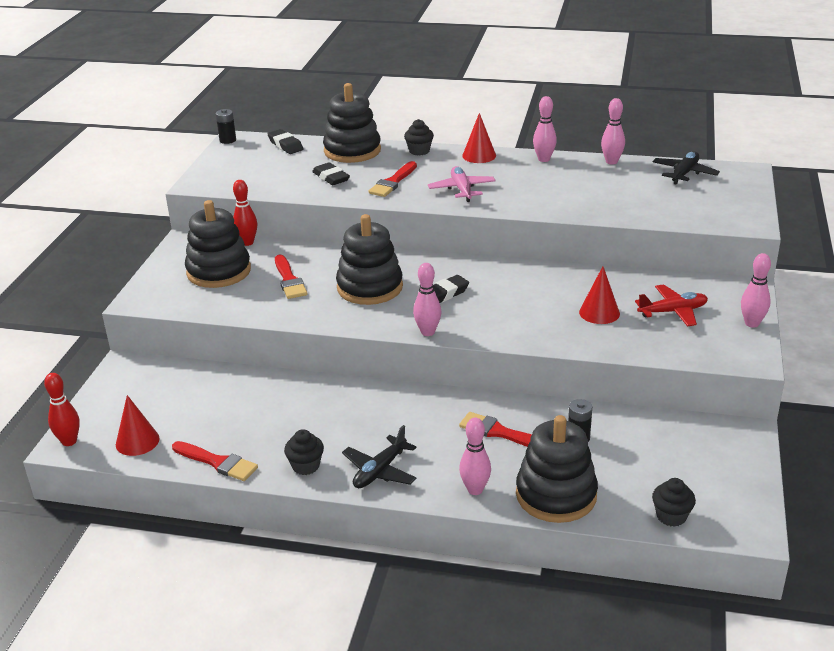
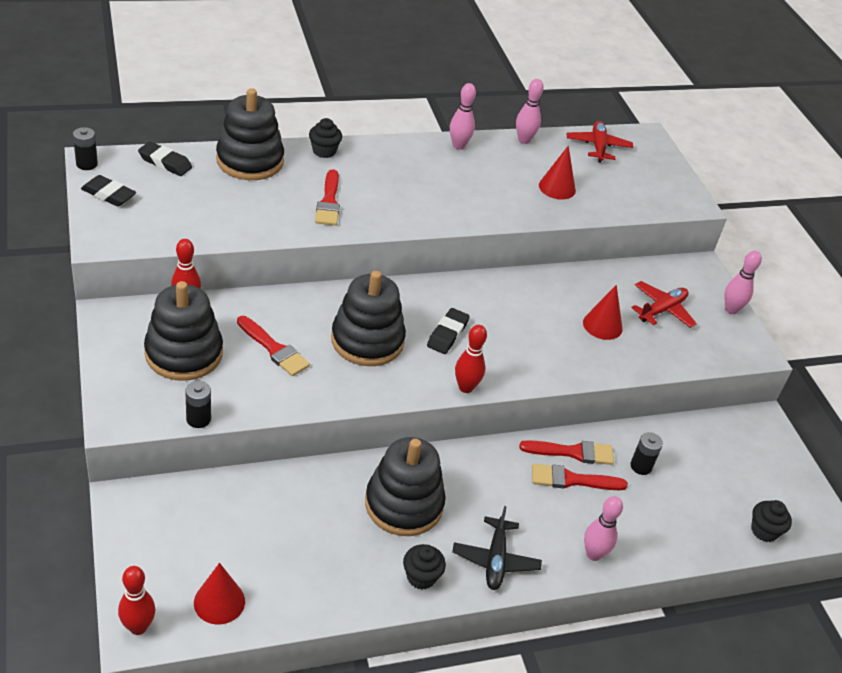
camera: 35 degrees left, 10 degrees up
(194, 312) = (198, 419): none -> black battery
(218, 462) = (328, 601): red brush -> red brush (572, 452)
(331, 178) = (255, 206): black eraser -> black eraser (108, 195)
(427, 332) = (465, 387): pink bowling pin -> red bowling pin
(462, 189) = (408, 201): pink plane -> none
(479, 155) = (391, 149): red cone -> red cone (557, 187)
(556, 495) = (663, 538): black stacking toy -> black stacking toy (404, 504)
(684, 173) = (598, 147): black plane -> red plane

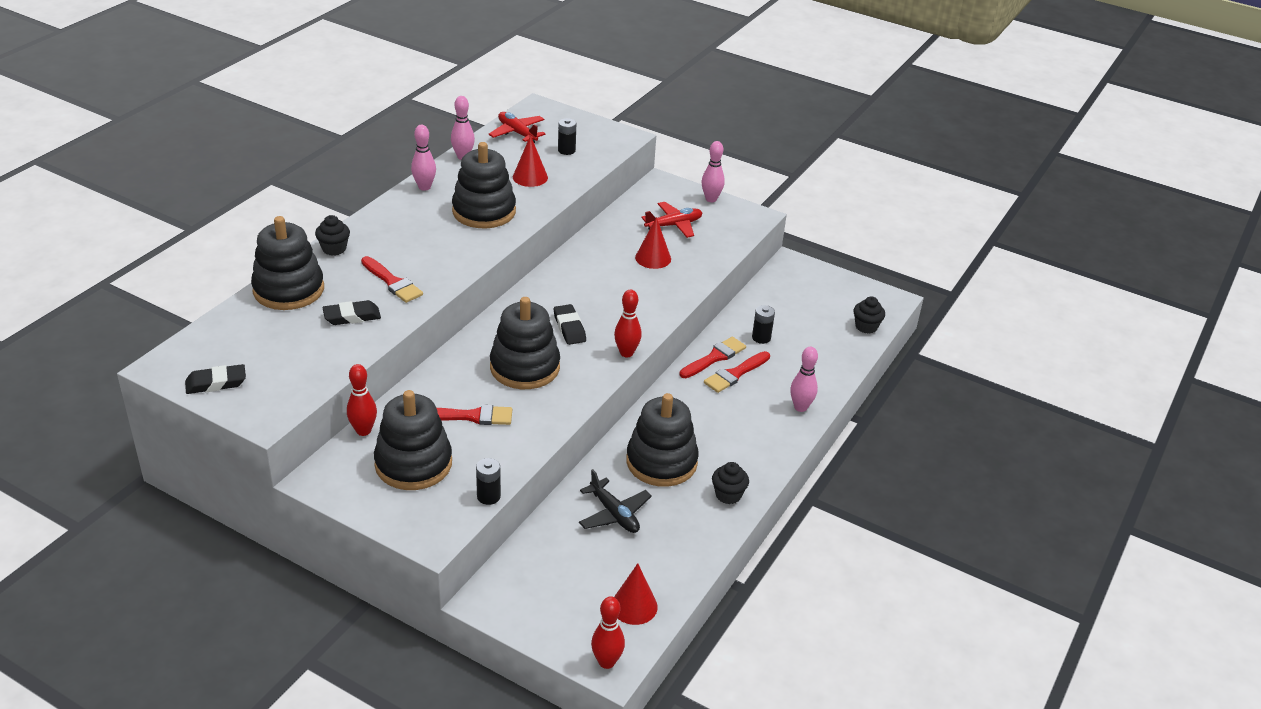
camera: 40 degrees left, 5 degrees down
(87, 164) = (159, 373): black battery -> black battery (566, 150)
(165, 162) = (223, 332): black eraser -> black eraser (352, 316)
(478, 192) = (484, 211): none -> black stacking toy
(495, 560) = (754, 452): black plane -> black plane (614, 514)
(662, 310) = (674, 225): red plane -> red plane turned 60 degrees clockwise

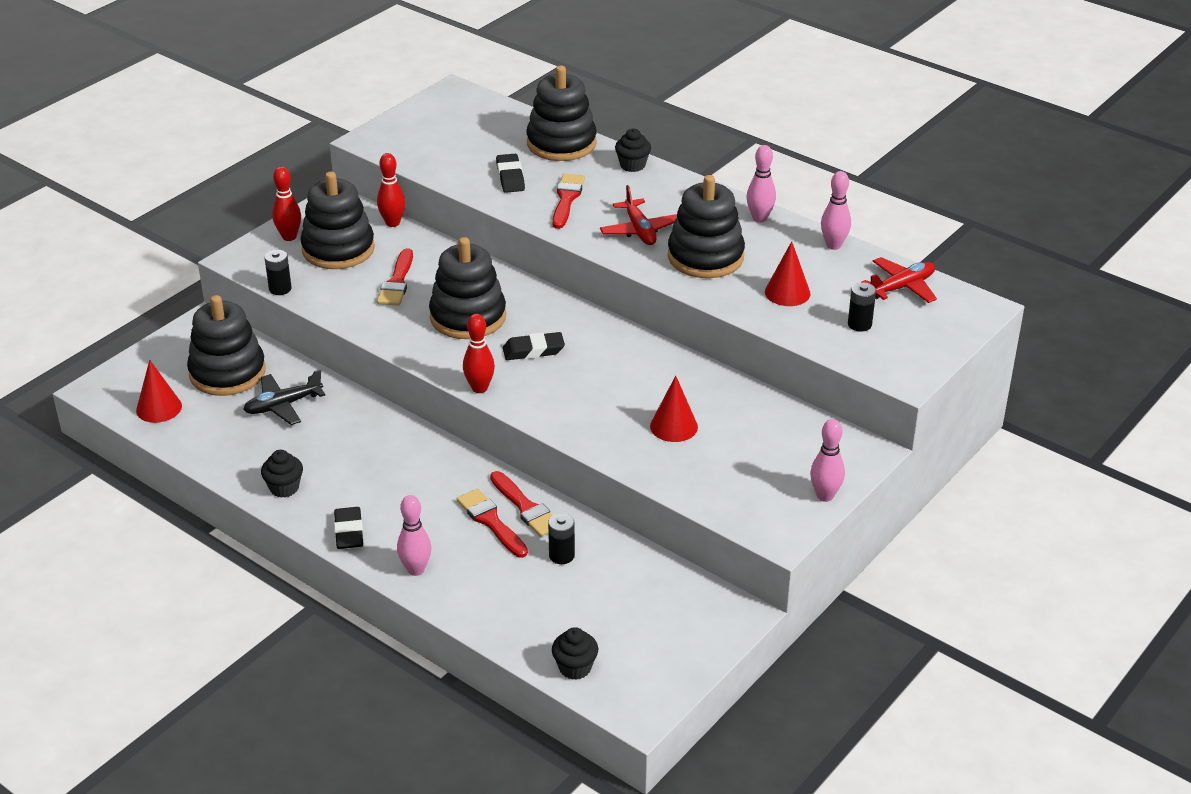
camera: 100 degrees right, 0 degrees up
(216, 383) = (423, 115): black eraser -> black eraser (349, 532)
(392, 282) = (566, 199): red brush -> red brush turned 135 degrees clockwise
(606, 662) = (102, 387): red bowling pin -> red bowling pin (289, 237)
(661, 462) = (350, 445): black stacking toy -> black stacking toy (227, 373)
(674, 225) = (753, 452): red plane -> red plane (639, 230)

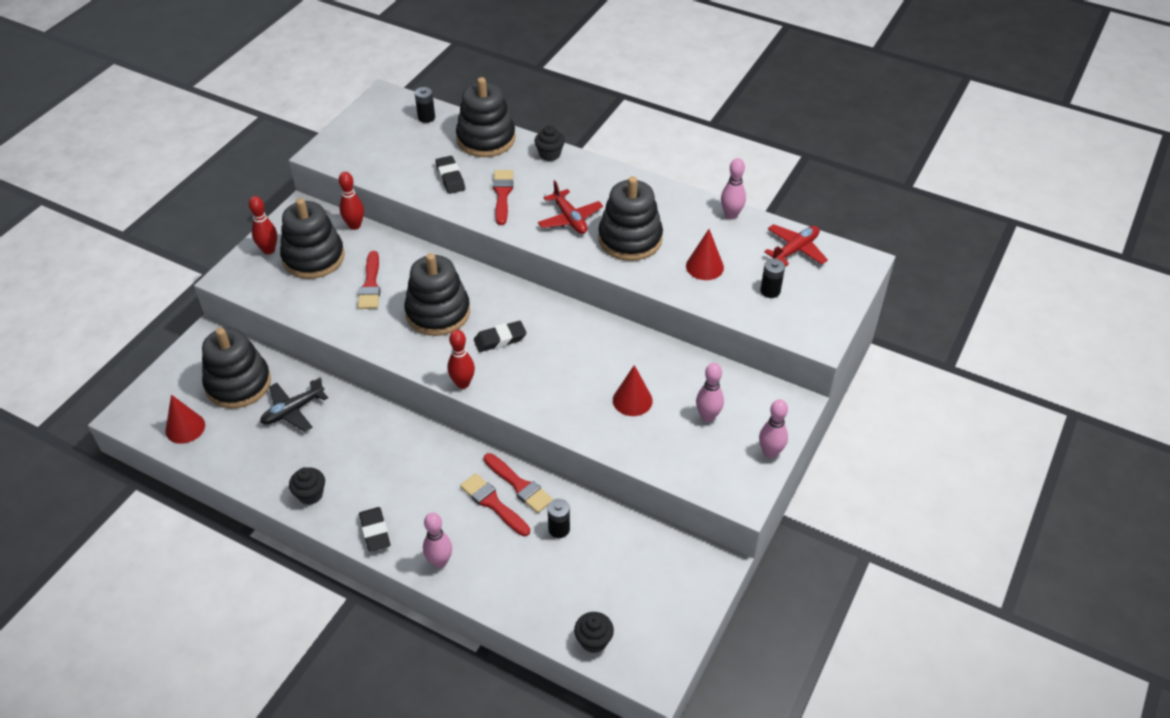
camera: 10 degrees left, 10 degrees up
(280, 289) = (271, 304): black battery -> black battery (426, 117)
(759, 218) = (665, 195): pink bowling pin -> pink bowling pin (708, 416)

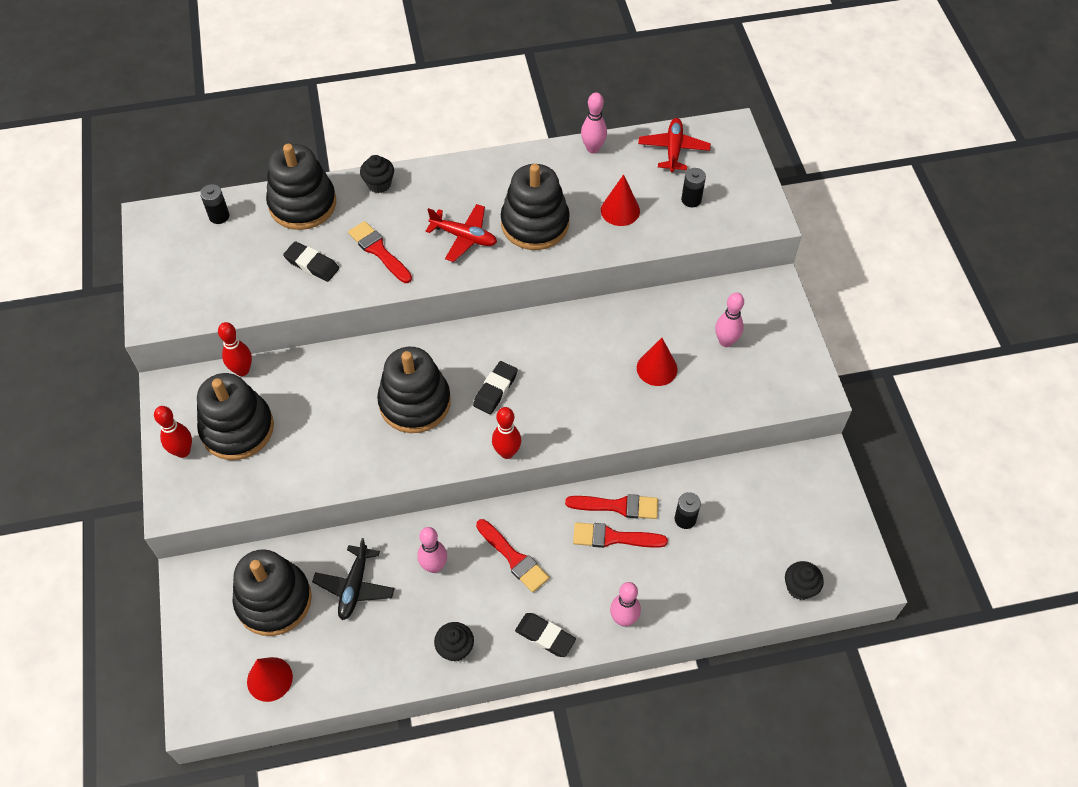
camera: 40 degrees left, 10 degrees up
(370, 285) = (323, 418): red brush -> red brush (514, 558)
(770, 452) = (798, 339): pink bowling pin -> pink bowling pin (434, 566)

